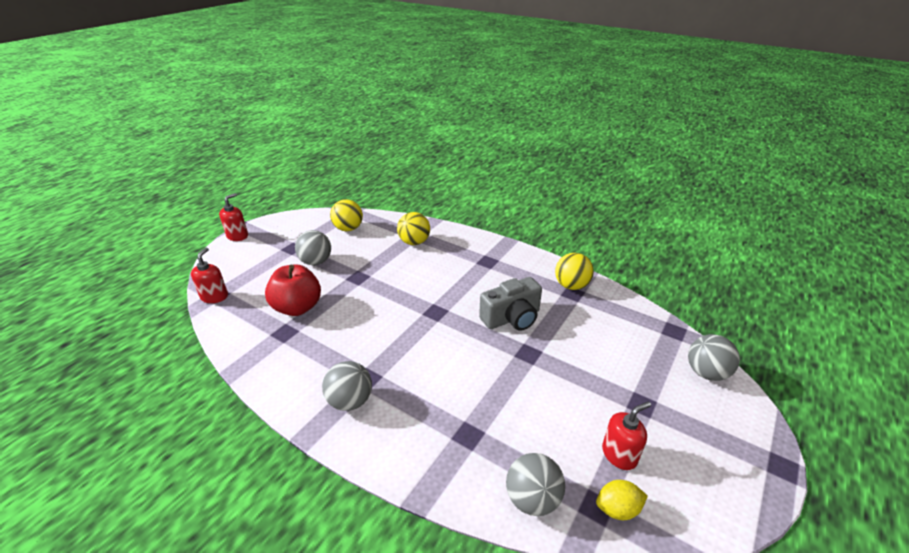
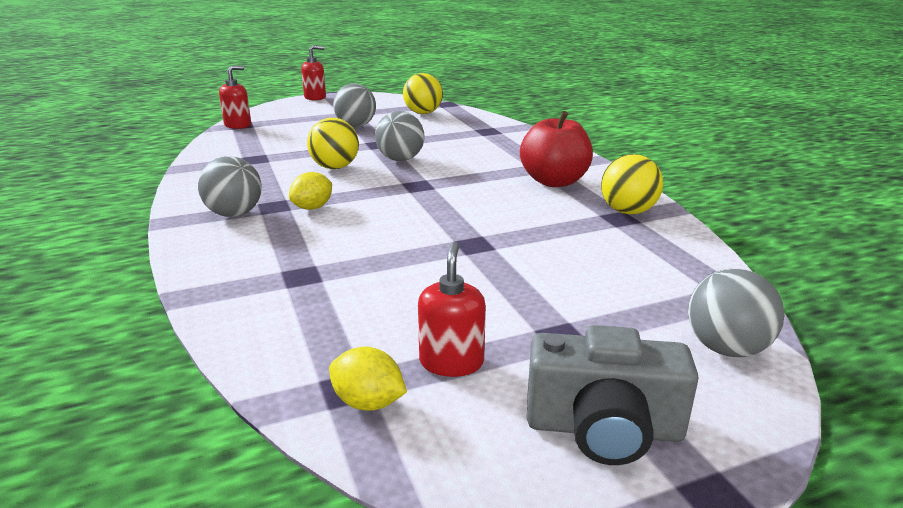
camera: 35 degrees right, 10 degrees down
(297, 307) = (291, 148): red apple -> red apple (554, 181)
(396, 367) = (312, 207): none -> yellow lemon
(414, 242) = (477, 135): yellow ball -> yellow ball (335, 167)
(512, 318) = (500, 213): grey camera -> grey camera (604, 429)
(532, 499) = (284, 347): grey ball -> grey ball (400, 159)
(619, 454) = (451, 362): red soap dispenser -> red soap dispenser turned 90 degrees counterclockwise

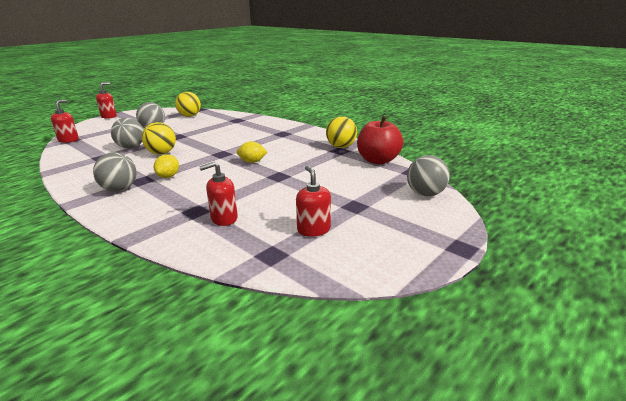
camera: 25 degrees left, 0 degrees up
(329, 300) = (224, 219): none -> red soap dispenser
(368, 402) = (288, 257): yellow lemon -> yellow lemon (252, 162)
(400, 159) = (199, 142): grey ball -> grey ball (131, 147)
(554, 181) = (294, 139): red apple -> red apple (378, 160)
(604, 429) = (402, 237): grey camera -> none

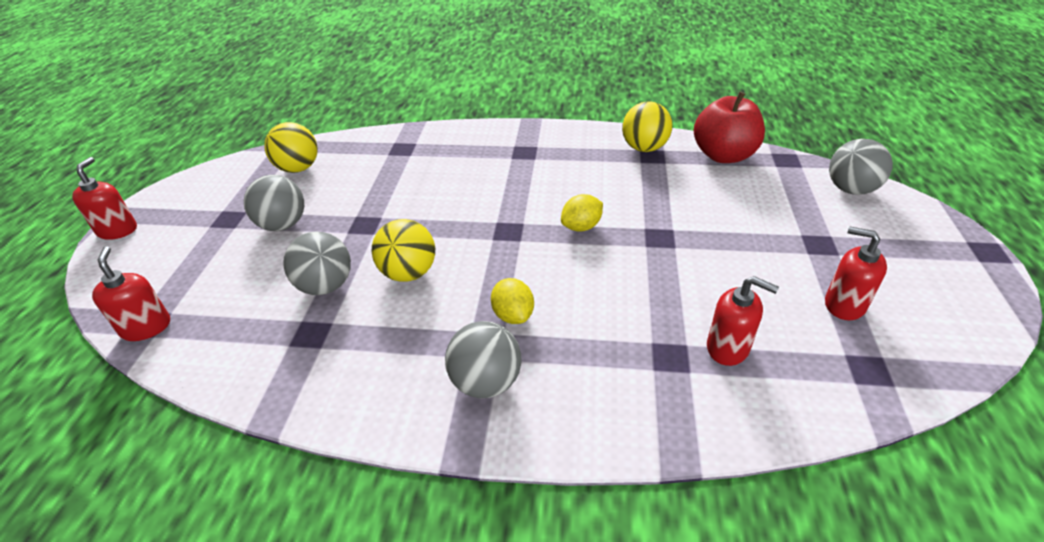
camera: 35 degrees left, 15 degrees up
(224, 219) = (728, 348): red soap dispenser -> red soap dispenser turned 90 degrees counterclockwise

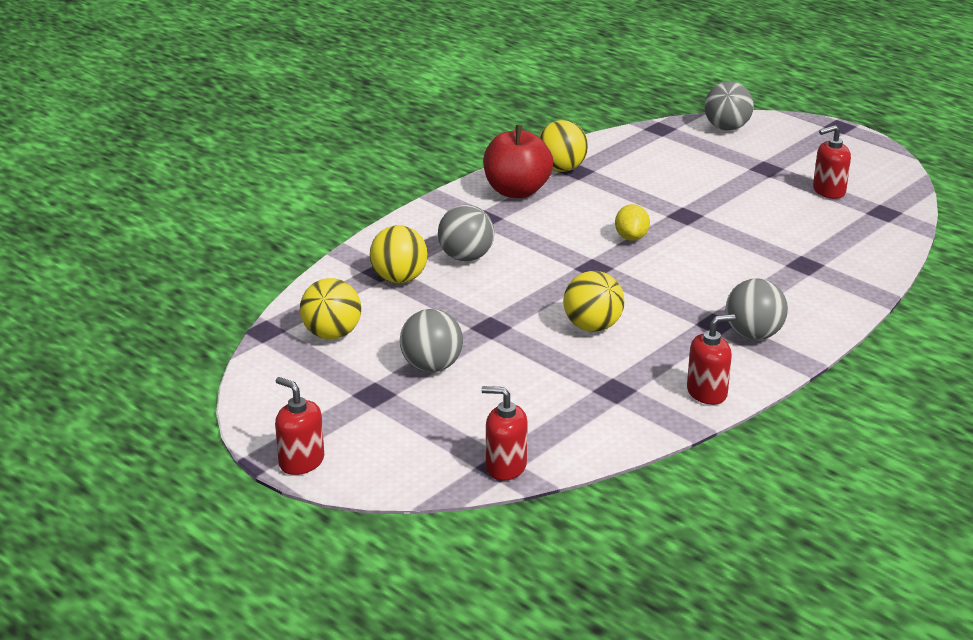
camera: 55 degrees left, 10 degrees down
(325, 286) = (560, 368): grey ball -> grey ball (466, 257)
(397, 159) = (399, 279): none -> yellow ball
(513, 315) = (698, 301): yellow lemon -> none
(723, 155) = (620, 146): red apple -> red apple (517, 191)
(728, 348) = (819, 243): red soap dispenser -> red soap dispenser (707, 393)

